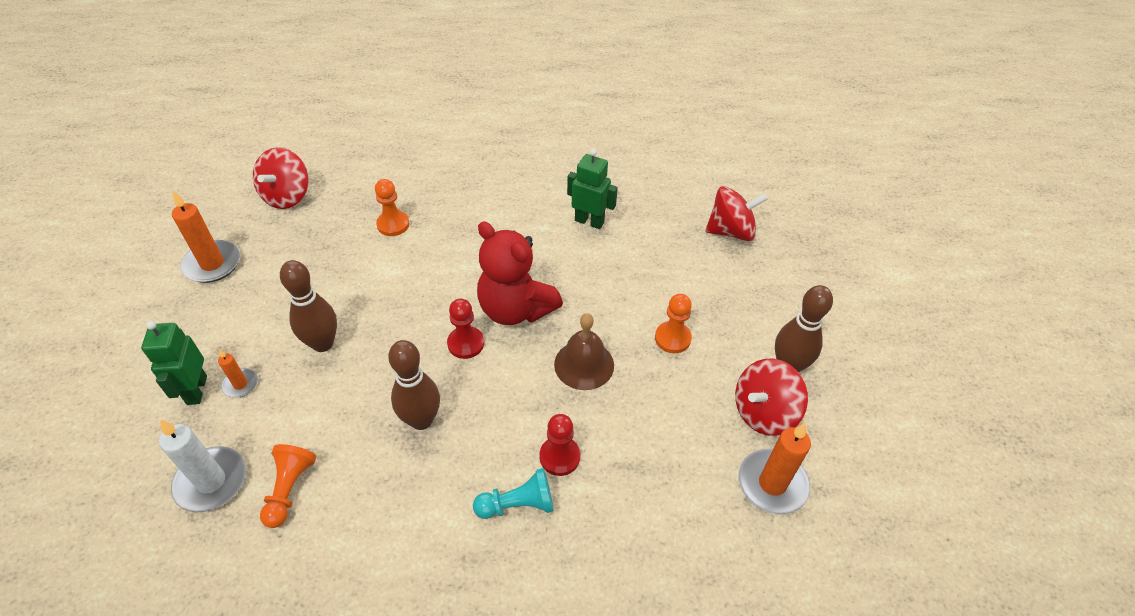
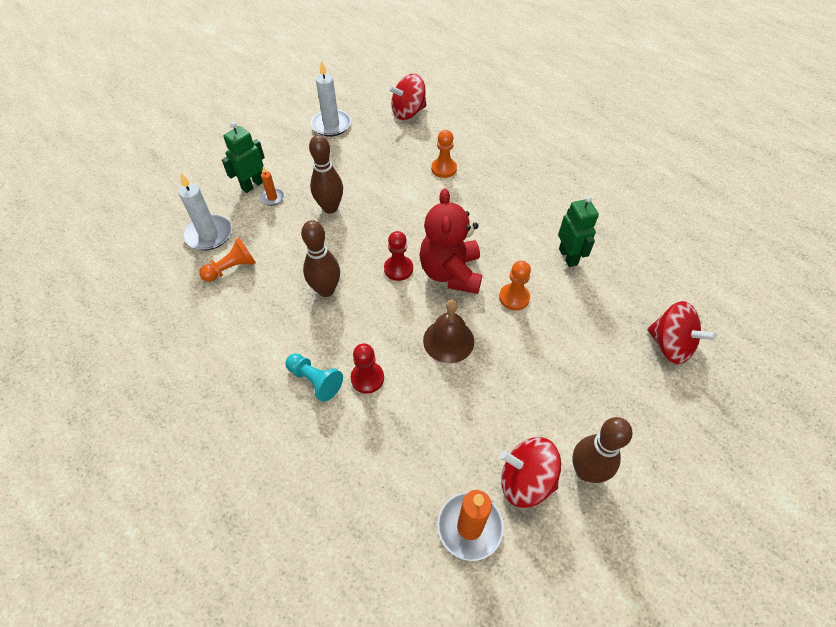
camera: 50 degrees right, 5 degrees up
(212, 264) = (331, 125): orange candle -> white candle
(672, 338) = (526, 376): orange pawn -> orange pawn (514, 298)

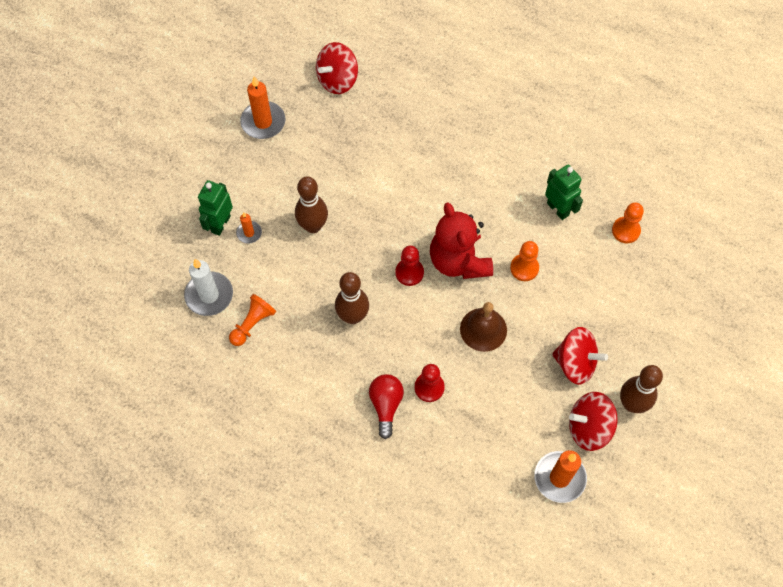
camera: 20 degrees left, 10 degrees up
(315, 381) = (386, 405): turquoise pawn -> red light bulb
(331, 125) = (263, 122): white candle -> orange candle
(444, 169) = (405, 143): orange pawn -> orange pawn (626, 230)
(670, 345) = (668, 271): red spinning top -> red spinning top (575, 363)

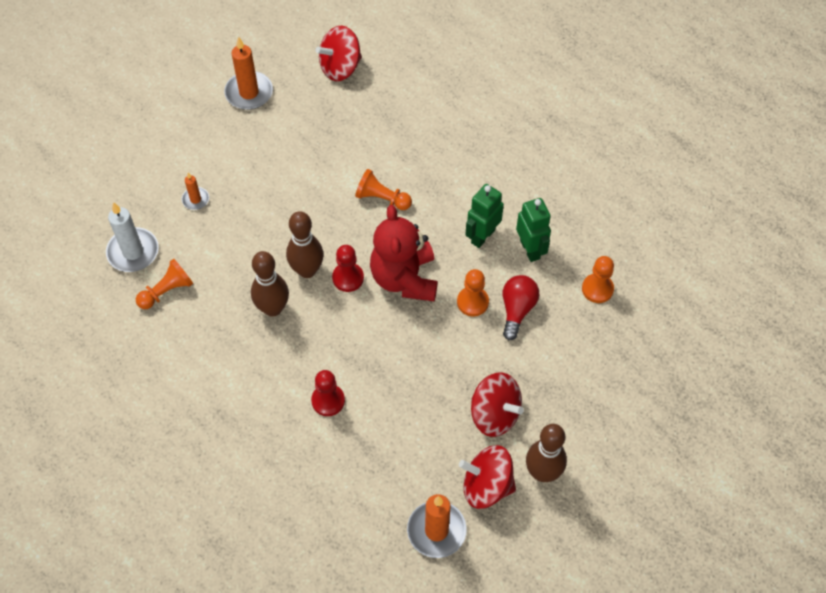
camera: 15 degrees right, 5 degrees down
(220, 224) = (170, 184): green robot -> green robot (482, 236)
(313, 226) = (263, 207): brown bowling pin -> brown bowling pin (307, 270)
(386, 405) = (276, 407): red light bulb -> red light bulb (517, 310)
(415, 193) = (382, 198): none -> orange pawn
(483, 329) = (406, 355): brown bell -> none

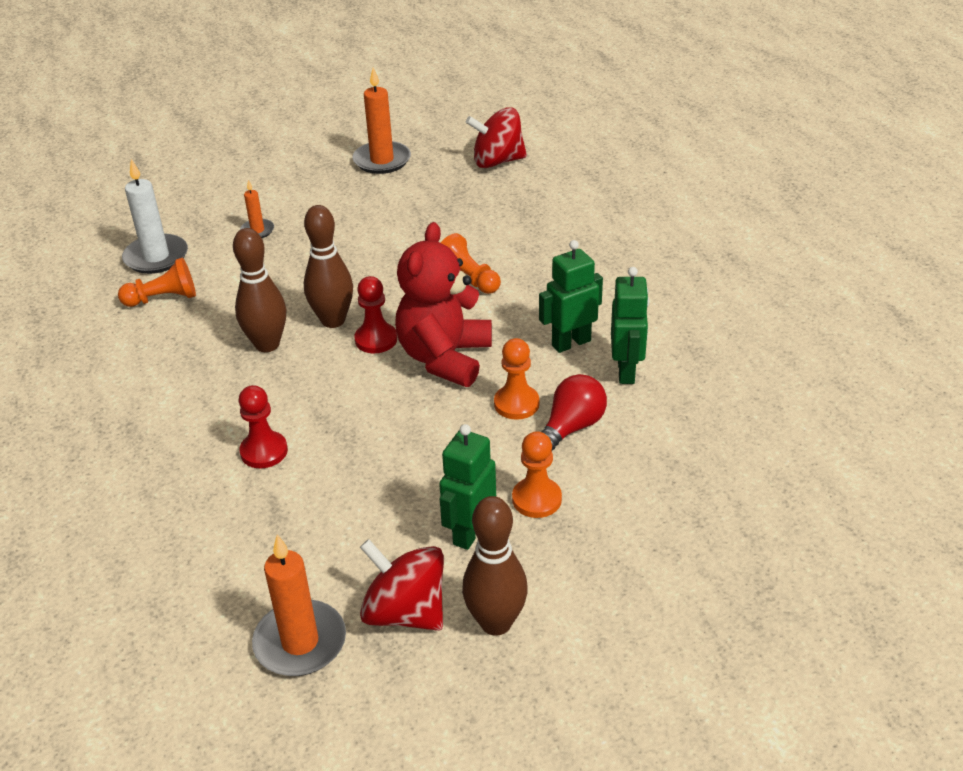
camera: 25 degrees right, 20 degrees down
(494, 414) = (470, 532): red spinning top -> green robot
(597, 289) = (697, 436): orange pawn -> orange pawn (536, 499)

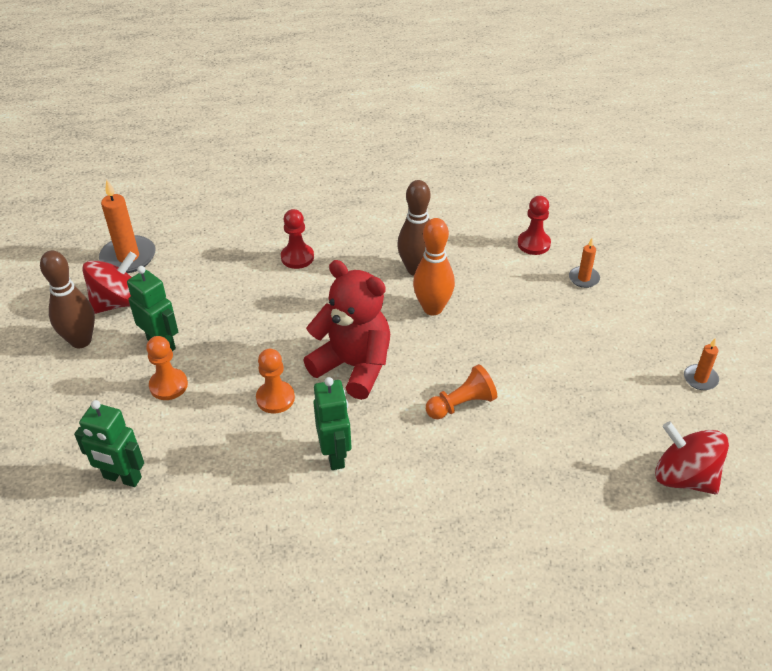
camera: 105 degrees right, 5 degrees up
(156, 257) = (558, 220): white candle -> none
(163, 298) = (498, 222): orange pawn -> none
(333, 320) = (432, 308): brown bowling pin -> orange bowling pin
(376, 339) = (396, 329): red pawn -> red pawn (533, 244)
(382, 160) = (700, 379): orange candle -> orange candle, size x0.54
(497, 161) = (684, 477): red spinning top -> red spinning top turned 60 degrees counterclockwise
(571, 427) = (229, 425): red light bulb -> none
(626, 371) = (278, 484): green robot -> green robot (122, 478)

